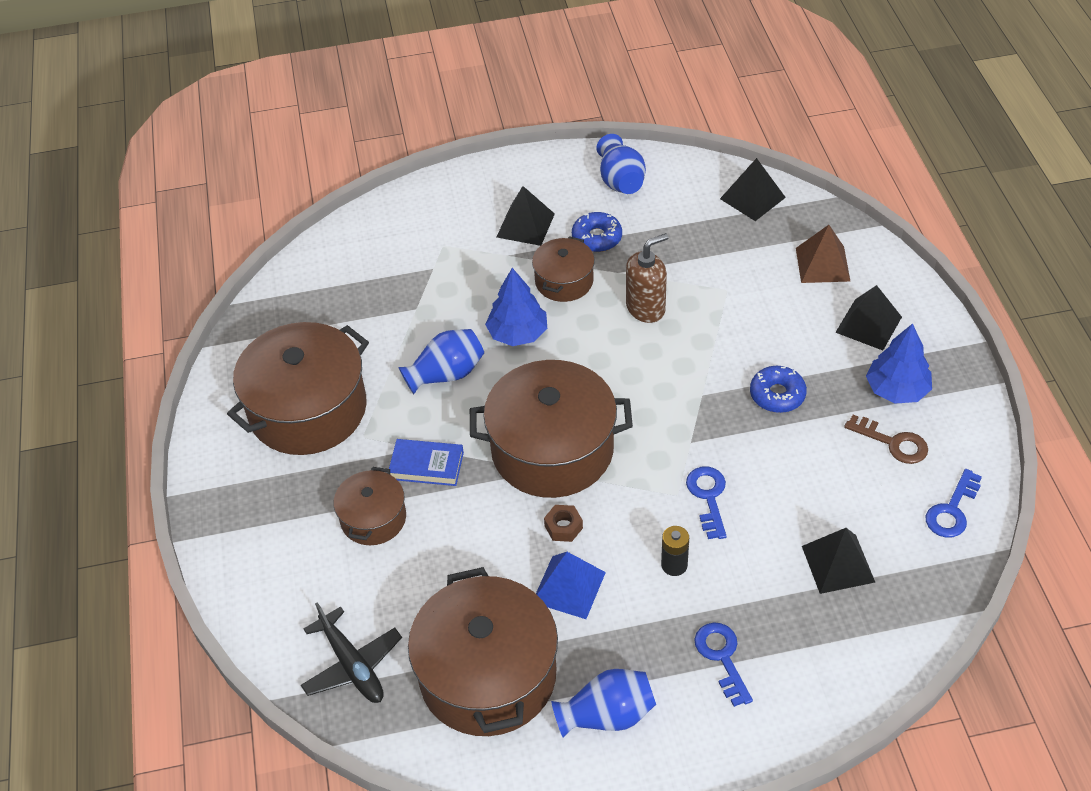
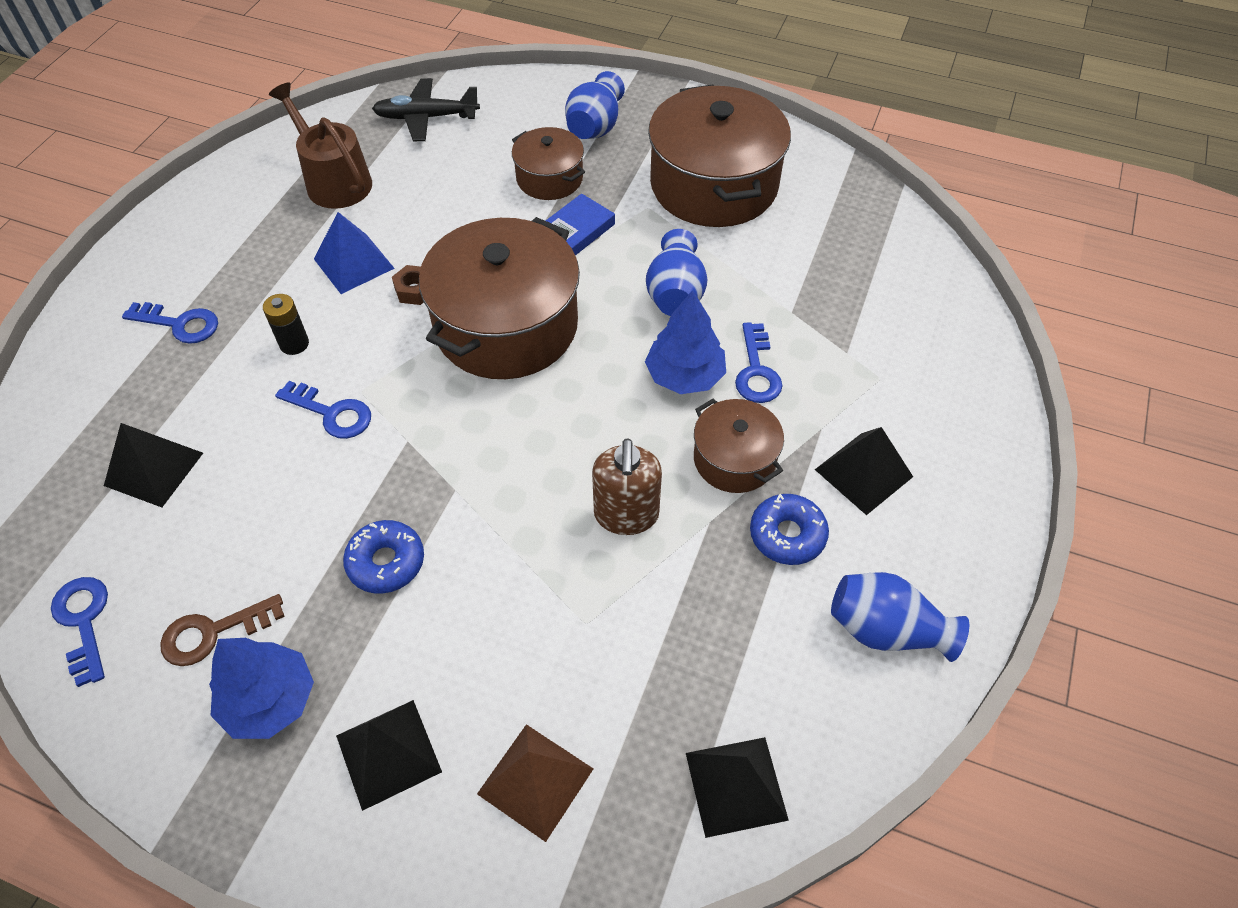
camera: 120 degrees right, 5 degrees up
(484, 302) = (756, 371): none -> blue key
(488, 675) = (334, 181): brown pot -> brown watering can
(607, 715) = (223, 229): blue vase -> blue vase (595, 127)

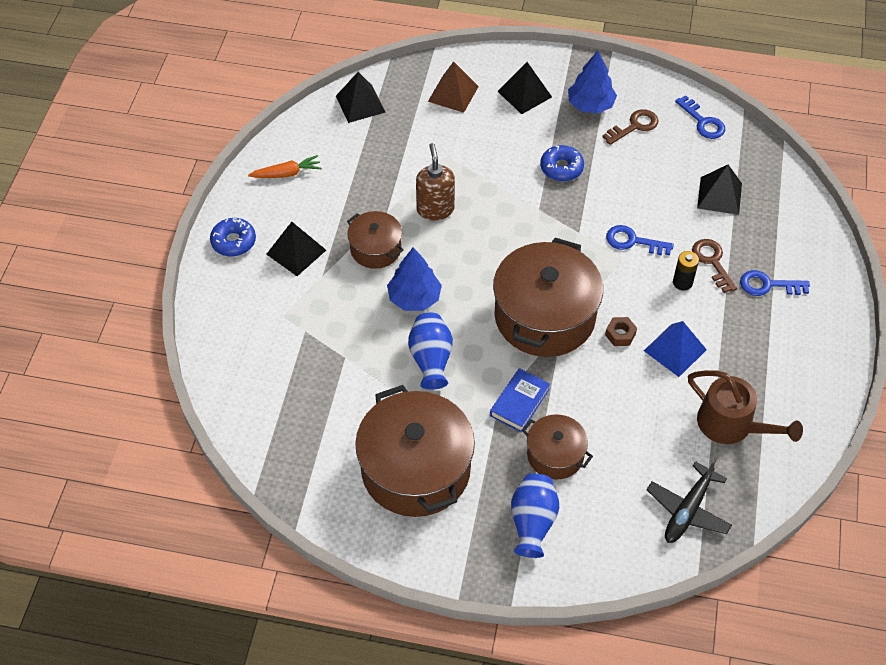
camera: 170 degrees right, 0 degrees up
(234, 366) = (712, 262): none -> brown key
(426, 117) = (688, 510): black plane -> black plane turned 135 degrees clockwise
(756, 371) = (366, 308): blue key -> none
(787, 535) = (341, 211): blue donut -> blue donut (233, 241)
(886, 630) = (287, 173): blue vase -> orange carrot

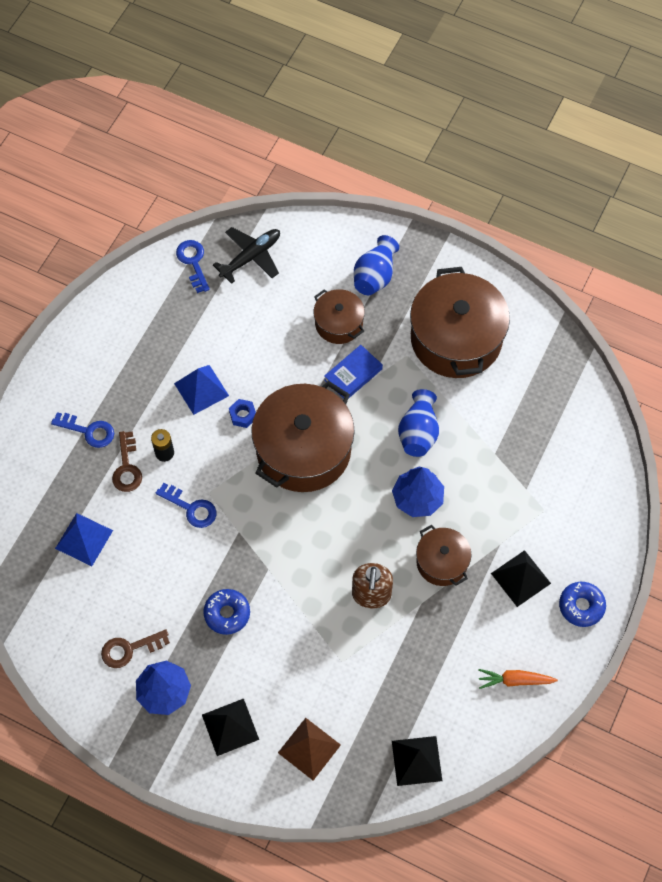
camera: 165 degrees left, 10 degrees up
(620, 334) = (243, 415): brown nut -> blue nut
(702, 122) = (55, 636): blue key -> blue key (193, 262)
(719, 195) = (84, 539): black pyramid -> blue pyramid
(731, 425) = (185, 314): brown watering can -> none

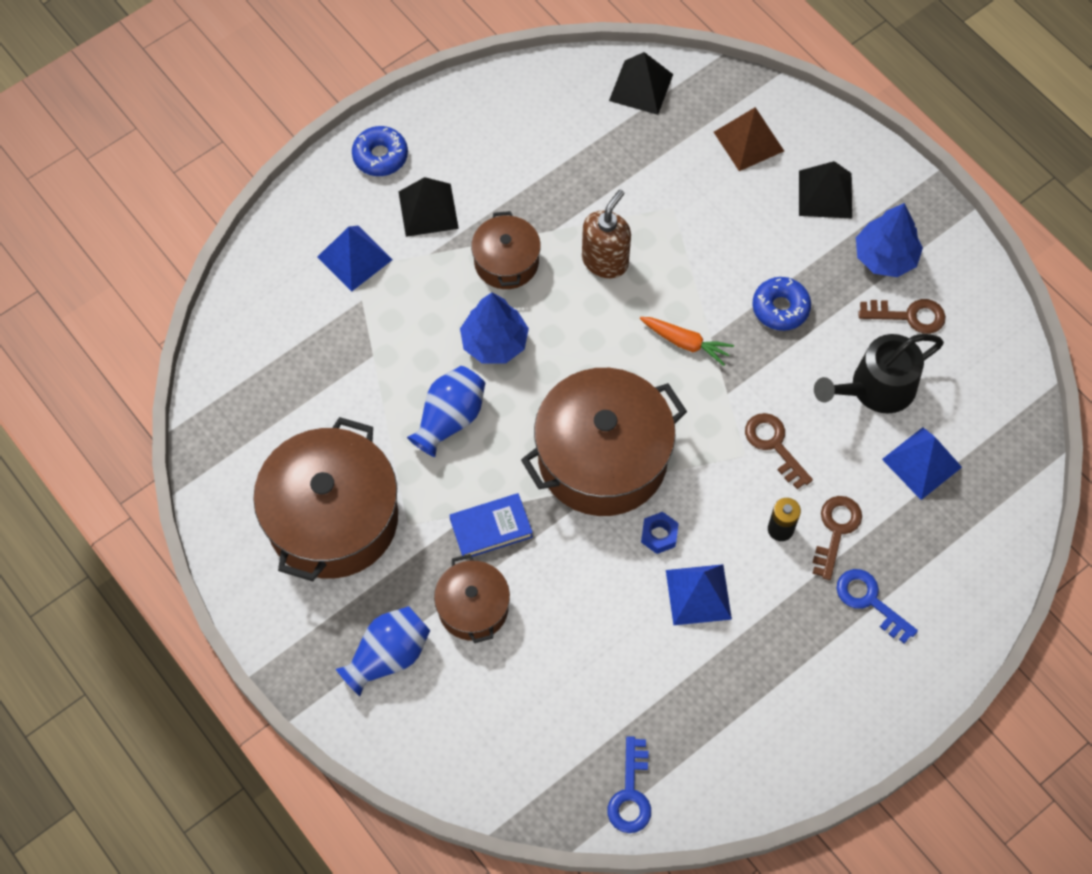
camera: 155 degrees left, 0 degrees up
(134, 581) = (876, 388): none -> black watering can
(191, 508) = (774, 445): blue key -> brown key
(251, 257) = (545, 764): black plane -> none
(515, 680) = (496, 117): orange carrot -> orange carrot (685, 343)
(550, 517) = (354, 258): none -> blue pyramid

